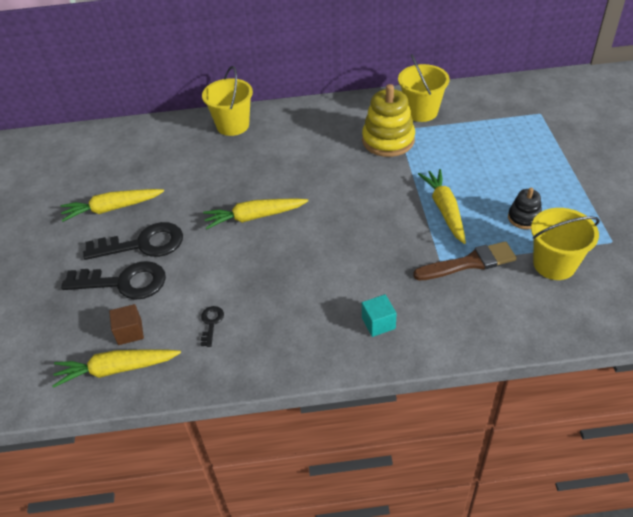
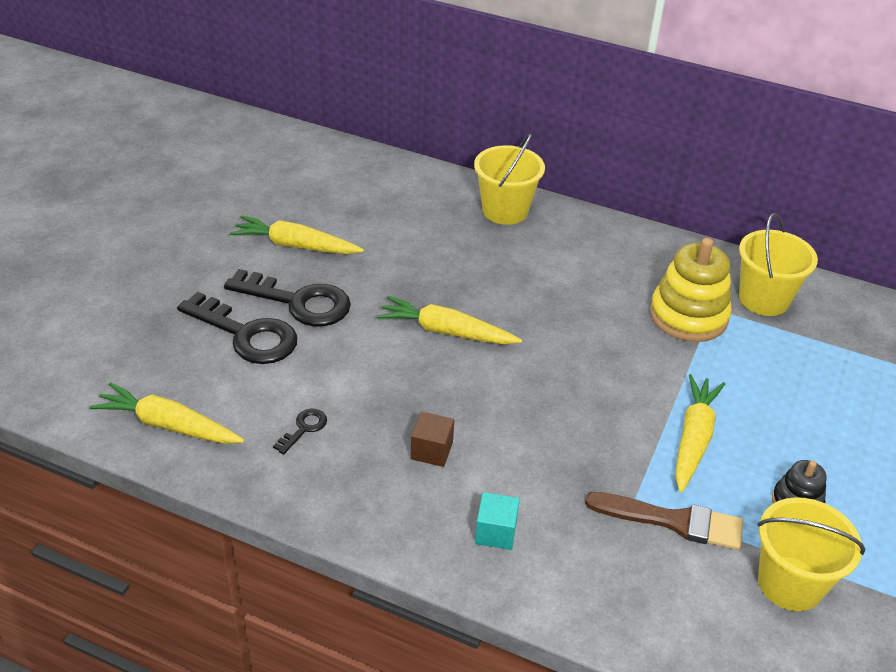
camera: 25 degrees right, 5 degrees down
(130, 332) = (211, 392): brown cube -> brown cube (431, 450)

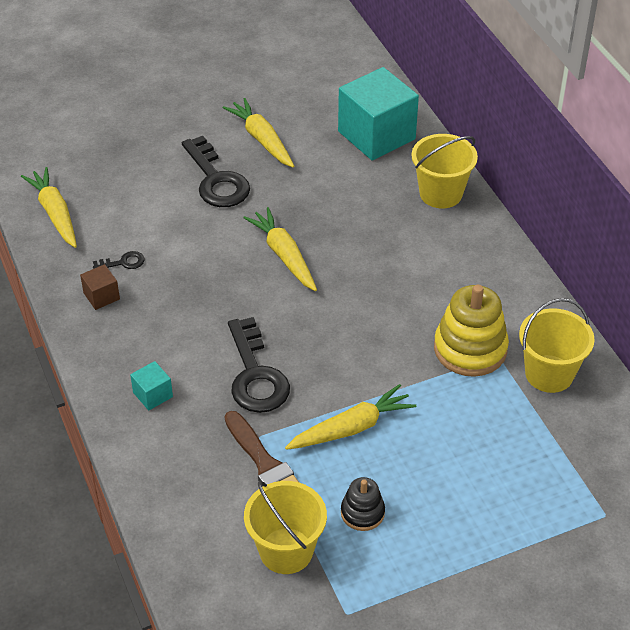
camera: 45 degrees right, 5 degrees up
(246, 334) = (160, 183): black key -> black key (255, 374)
(393, 192) = (376, 135): none -> turquoise cube
(431, 450) = (178, 323): brown cube -> brown cube (101, 296)

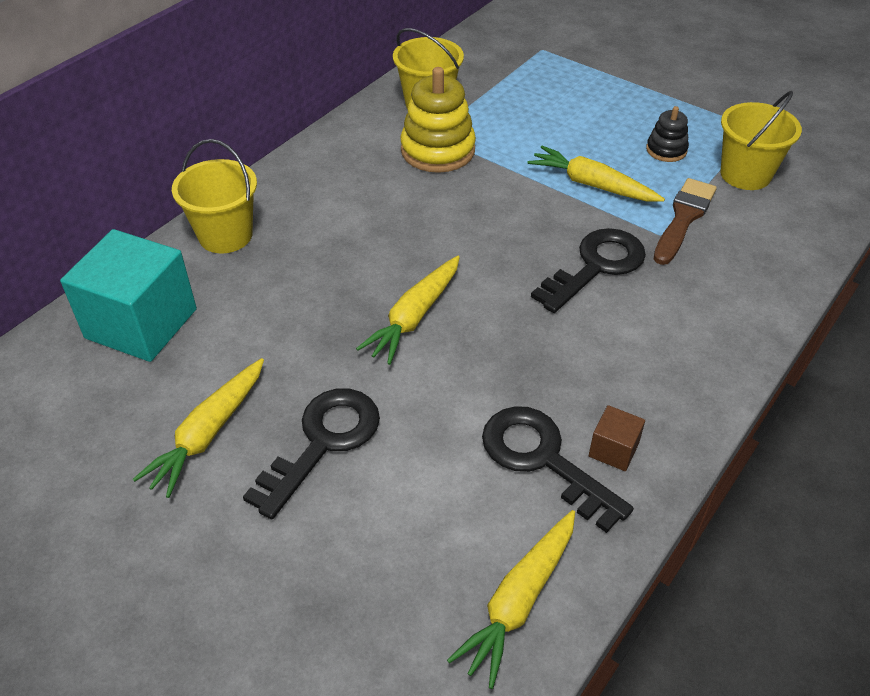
camera: 120 degrees left, 0 degrees up
(123, 262) = (543, 460): black key -> black key, size x2.22
(153, 395) = (695, 328): turquoise cube -> none

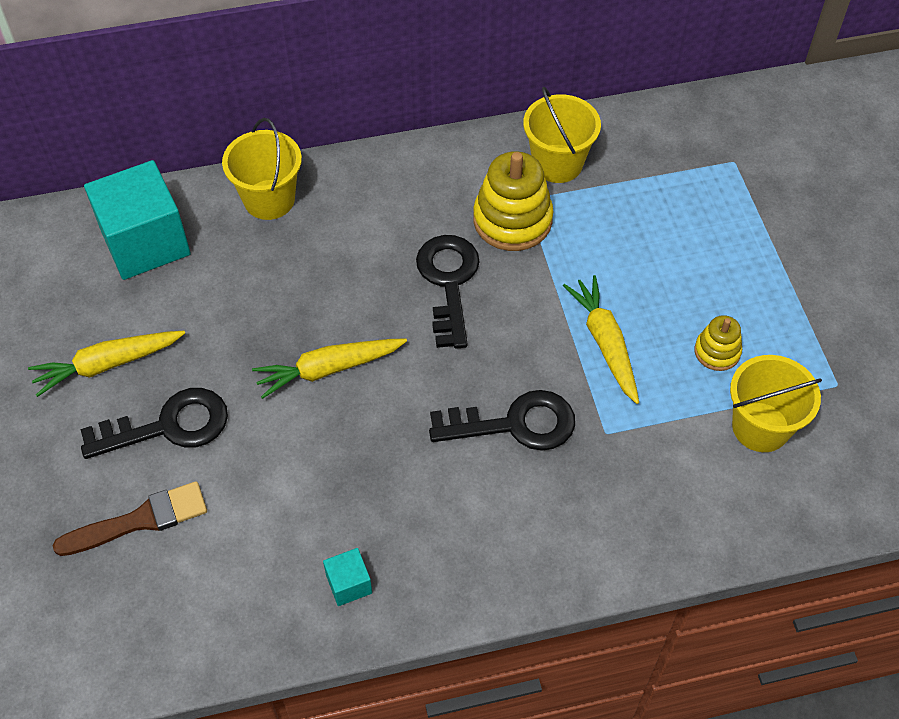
camera: 40 degrees right, 10 degrees up
(519, 601) = (171, 635): yellow carrot -> none
(543, 460) = (293, 553): black key -> black key (448, 283)
(613, 450) = (349, 584): brown cube -> turquoise cube
(666, 150) = (717, 351): black stacking toy -> yellow stacking toy
(683, 218) = (645, 431): brown brush -> brown brush (140, 520)

